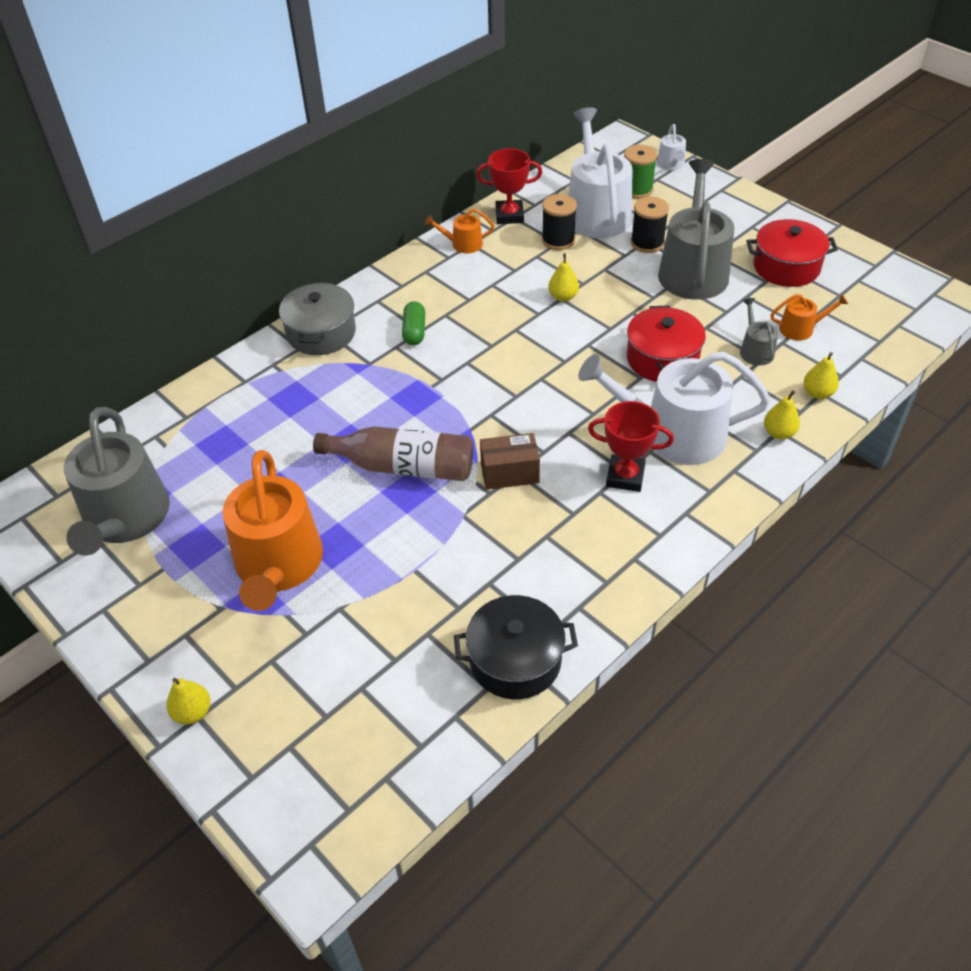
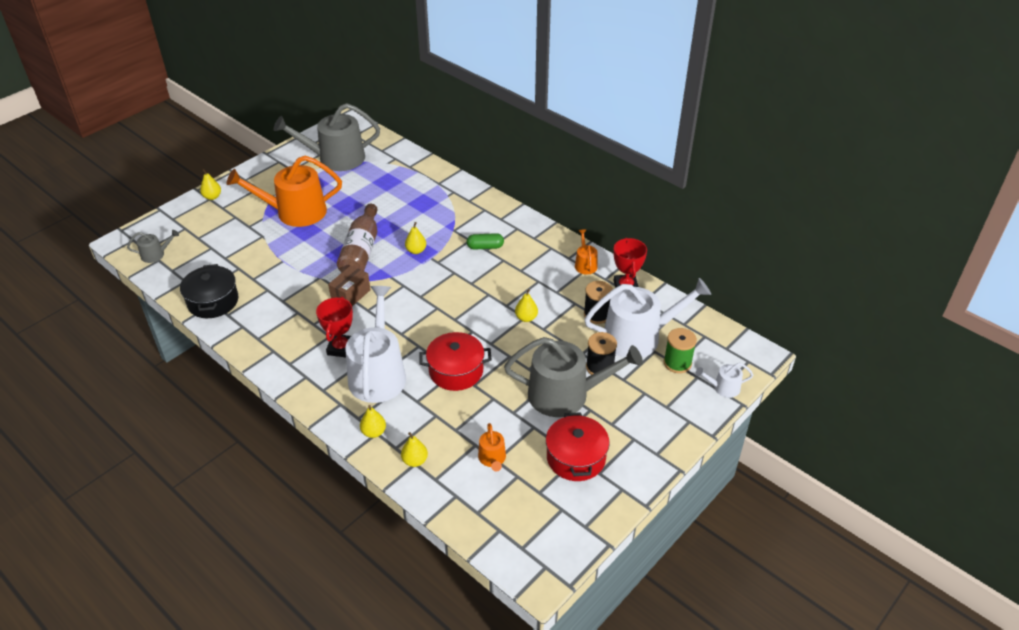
camera: 85 degrees right, 5 degrees down
(321, 333) = (483, 207): grey pot -> none
(412, 403) = (416, 251): none -> yellow pear
(509, 473) = (351, 295): brown box -> brown box turned 45 degrees clockwise
(755, 350) = (466, 426): grey watering can -> grey watering can (156, 254)

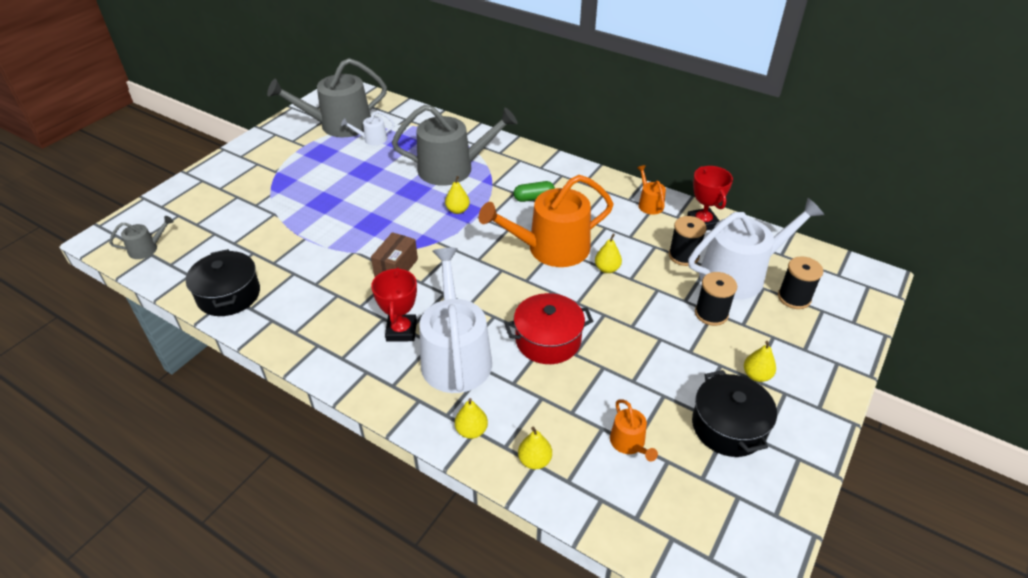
camera: 10 degrees left, 0 degrees up
(212, 197) = (205, 178): yellow pear -> yellow pear (756, 375)
(294, 212) = (306, 184): orange watering can -> orange watering can (551, 248)
(361, 251) = (395, 217): brown bottle -> none
(566, 394) = (686, 351): grey watering can -> grey watering can (453, 168)
(576, 458) = (728, 426): red pot -> black pot
(677, 363) = (794, 298): green spool -> black spool
(723, 388) = (856, 319): white watering can -> white watering can (372, 139)

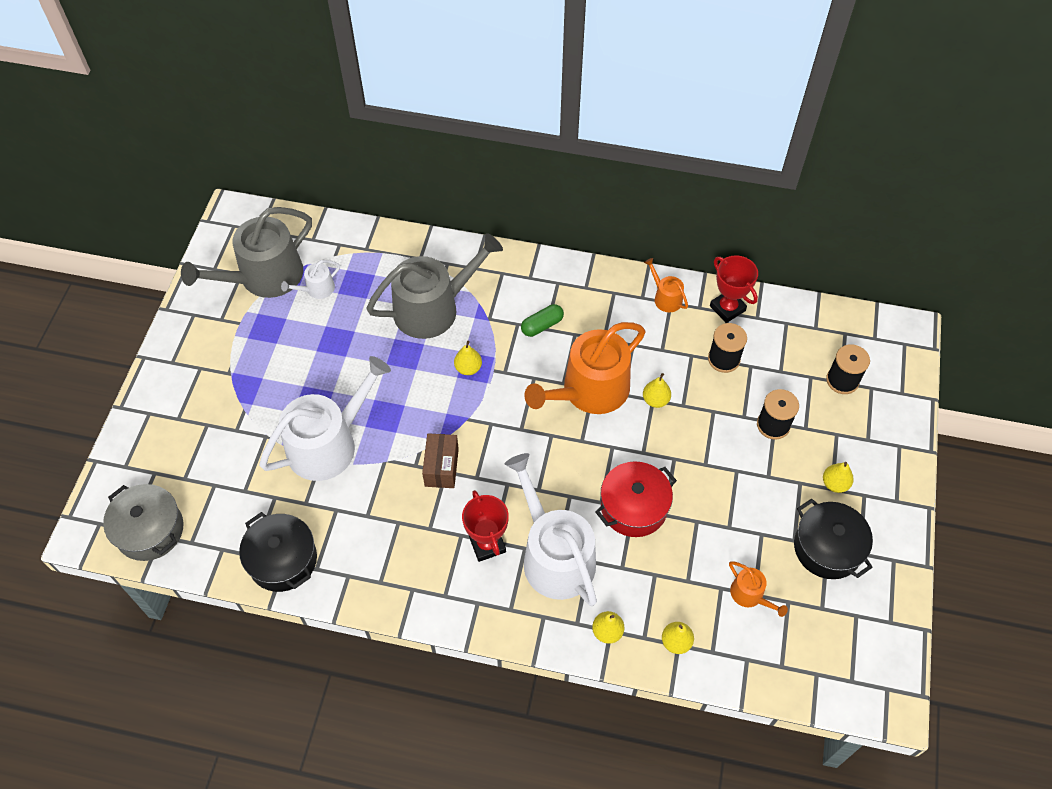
camera: 20 degrees left, 15 degrees up
(147, 249) = (150, 530): grey watering can -> grey pot
(739, 274) = (784, 366): white watering can -> white watering can (329, 443)

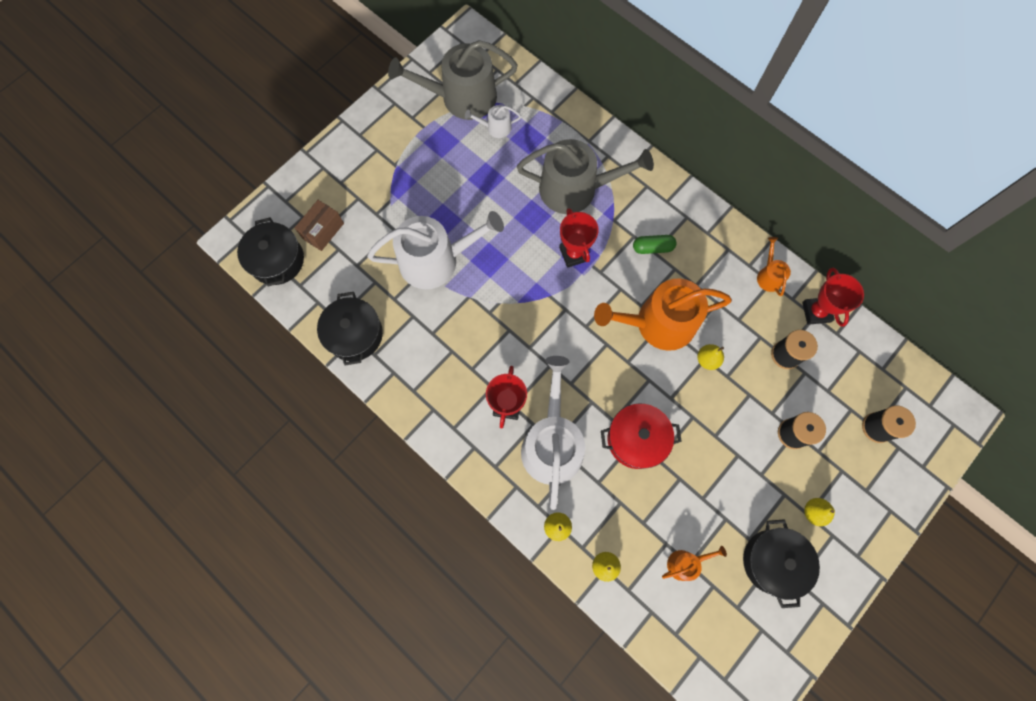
camera: 30 degrees right, 15 degrees up
(150, 530) = (277, 260): grey pot -> black pot
(441, 467) = (508, 325): brown box -> brown box (323, 231)
(468, 368) = (574, 254): yellow pear -> red trophy
(750, 595) = (685, 563): orange watering can -> orange watering can turned 105 degrees counterclockwise

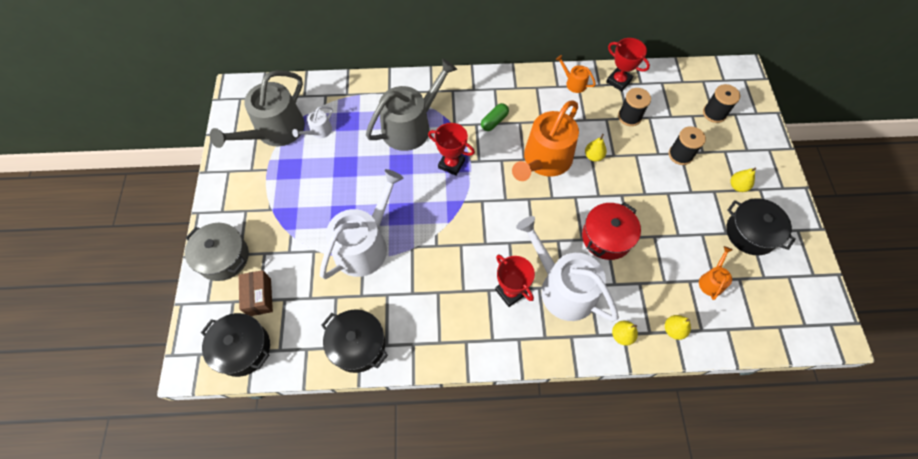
camera: 45 degrees left, 10 degrees down
(327, 175) = (223, 257): none -> grey pot

